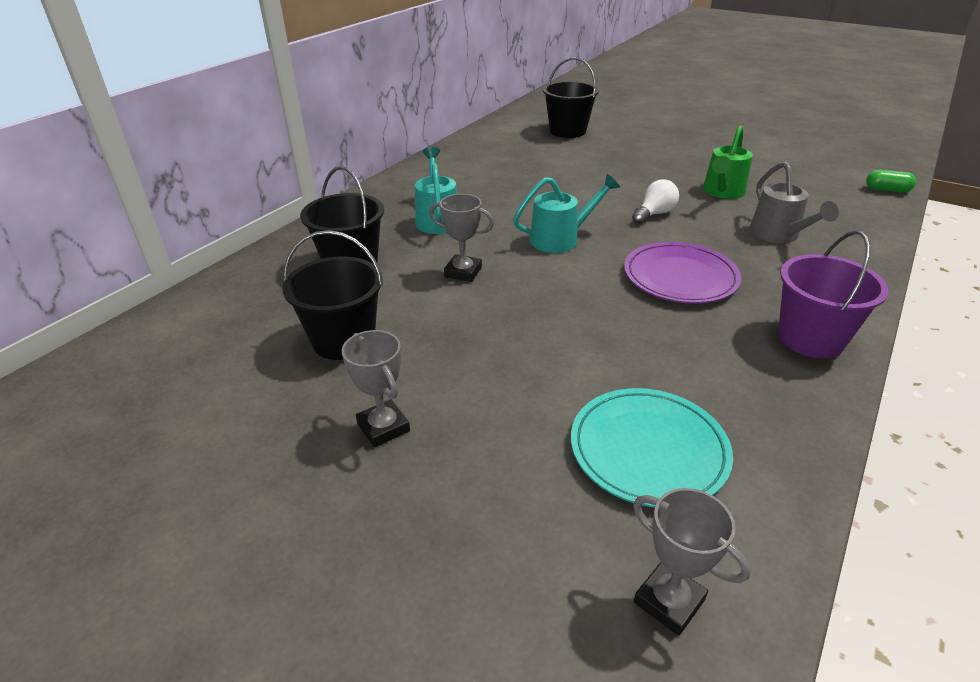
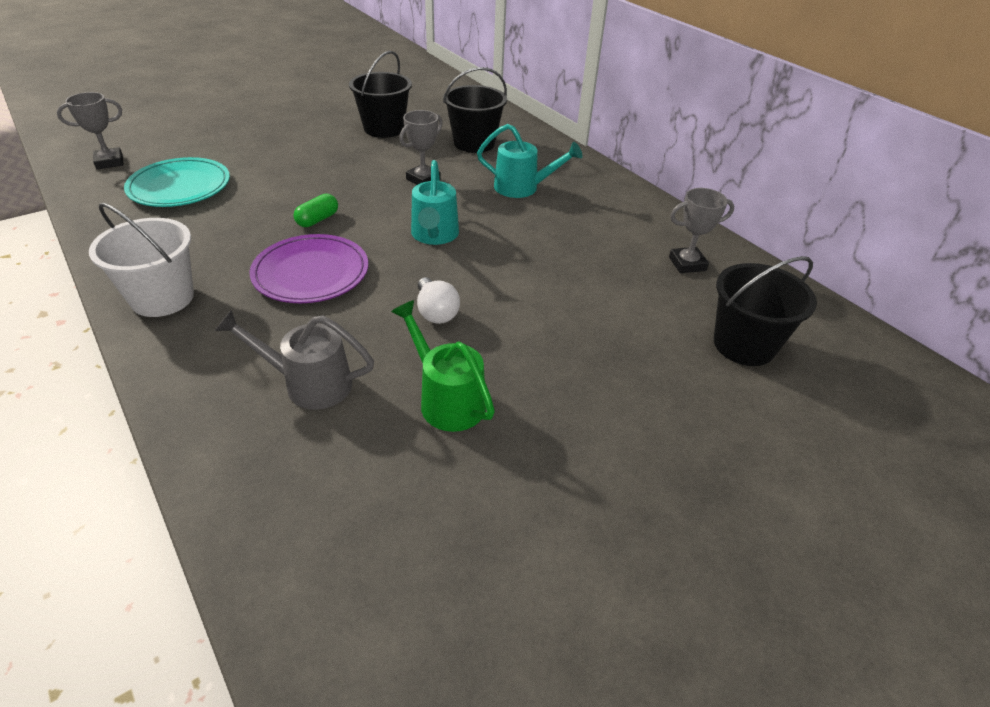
camera: 110 degrees right, 5 degrees up
(383, 427) = (296, 127): grey trophy -> grey trophy (687, 264)
(810, 338) = (162, 298): purple bucket -> white bucket
(887, 190) = (301, 635): green capsule -> green capsule (317, 220)

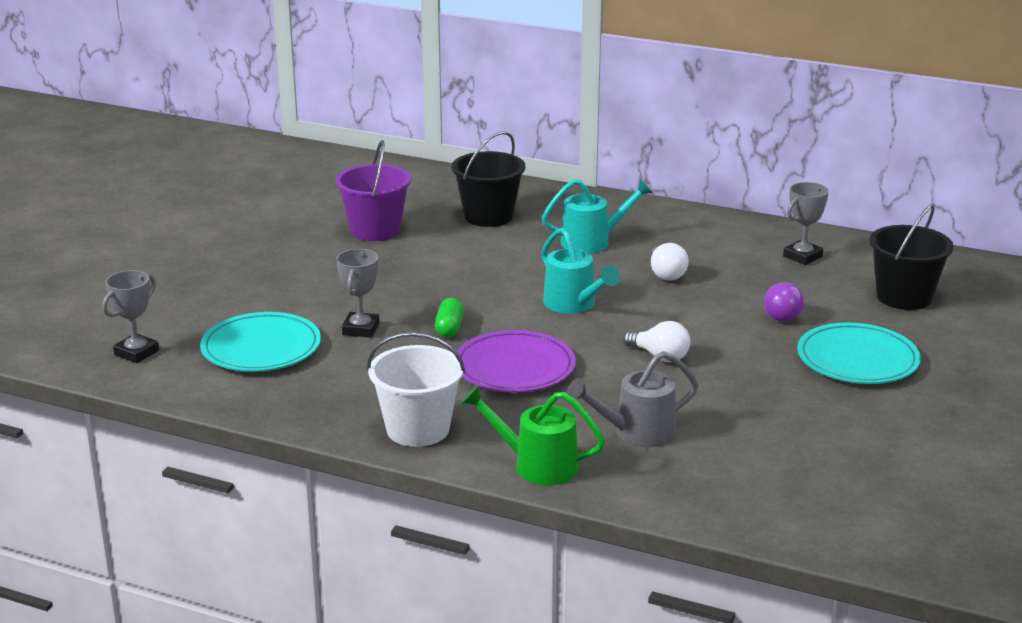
camera: 30 degrees left, 15 degrees down
(384, 128) = (375, 230): black bucket -> purple bucket
(423, 179) = (491, 263): grey trophy -> grey trophy (361, 329)
(446, 399) = (747, 403): green watering can -> green watering can (536, 465)
(544, 236) = (666, 274): none -> white light bulb
(596, 314) = (780, 314): none -> purple light bulb
(614, 397) = (857, 359): none -> turquoise plate

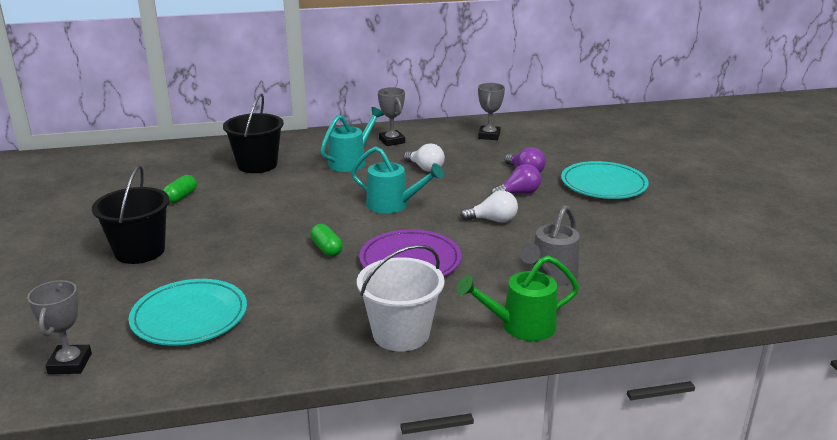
camera: 35 degrees left, 0 degrees up
(361, 329) = (258, 272): grey trophy -> grey trophy (392, 141)
(375, 230) = (181, 197): purple bucket -> green capsule
(734, 337) = (518, 193): none -> purple light bulb
(904, 297) = (574, 142): black bucket -> black bucket (139, 251)

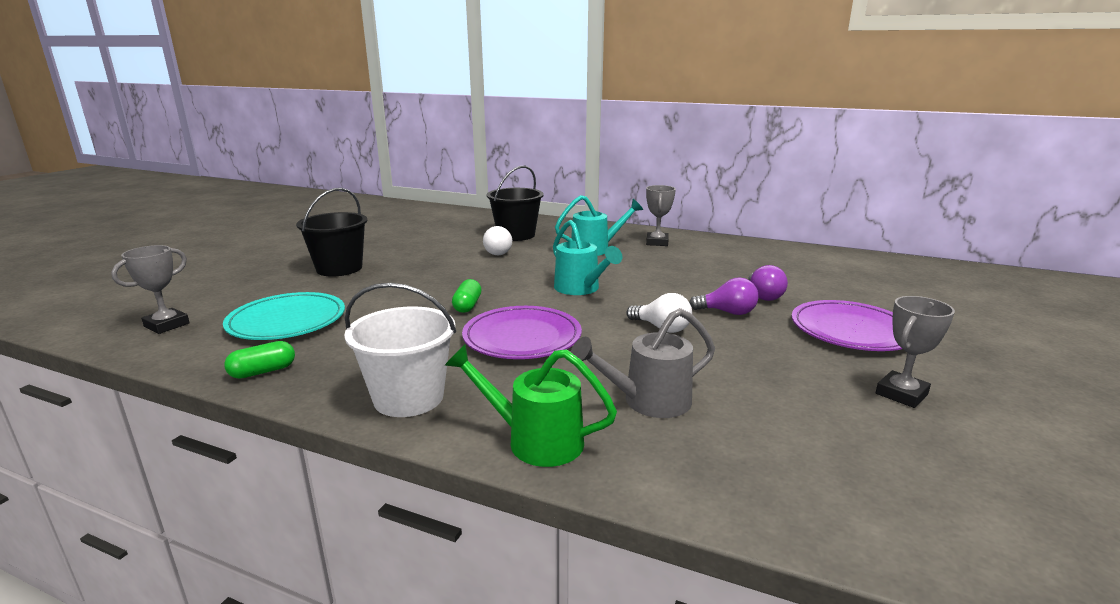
camera: 35 degrees right, 5 degrees down
(181, 197) = (426, 243): green capsule -> green capsule (263, 371)
(425, 168) = (657, 268): white light bulb -> white light bulb (497, 252)
(489, 136) = (765, 258): grey trophy -> grey trophy (901, 394)
(603, 184) = (851, 331): turquoise plate -> purple plate

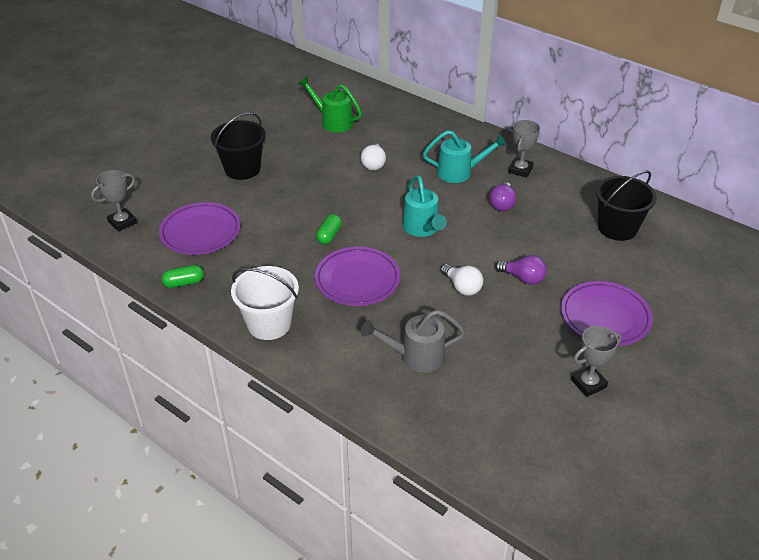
camera: 15 degrees right, 20 degrees up
(287, 321) = (200, 232): turquoise plate -> purple plate
(516, 235) = (398, 138): black bucket -> black bucket (617, 228)
(534, 440) = (334, 373): green watering can -> green watering can (333, 121)
(763, 296) = (566, 263): purple light bulb -> purple light bulb (502, 204)

